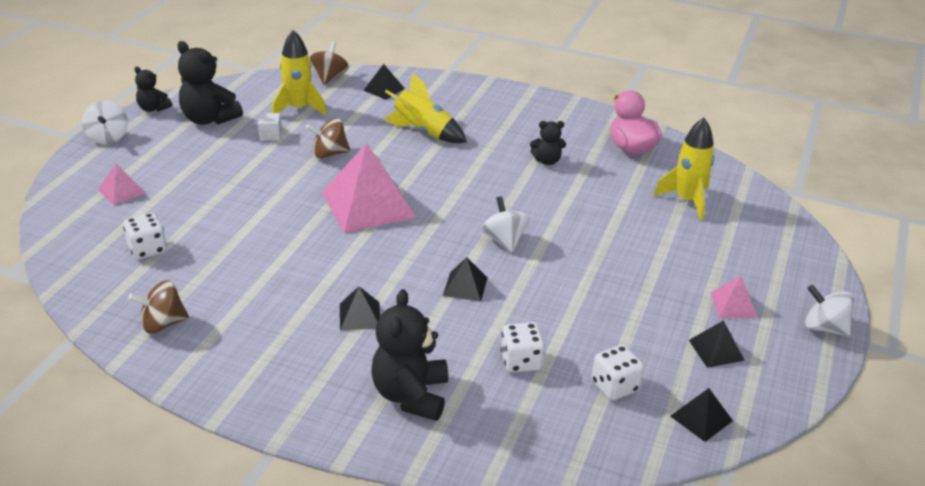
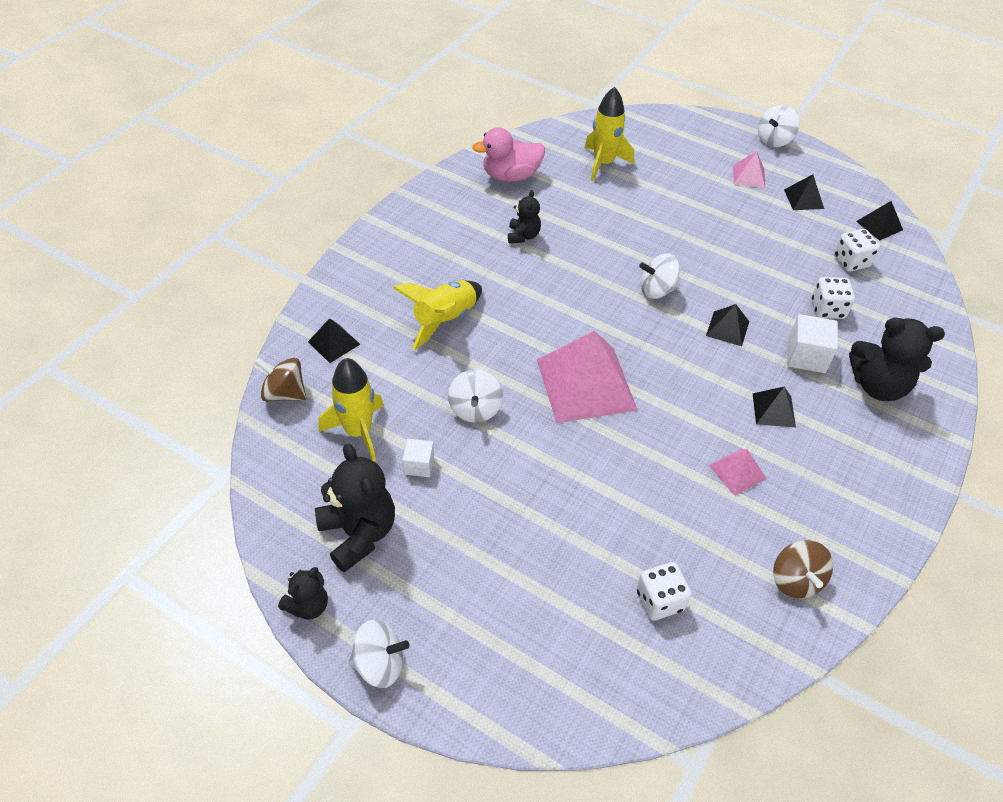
camera: 80 degrees left, 15 degrees up
(121, 191) = (527, 637): pink pyramid -> pink pyramid (737, 472)
(209, 119) = (358, 533): black teddy bear -> black teddy bear turned 75 degrees counterclockwise
(329, 153) = (475, 409): brown spinning top -> white spinning top
(441, 341) = (806, 356): none -> white cube

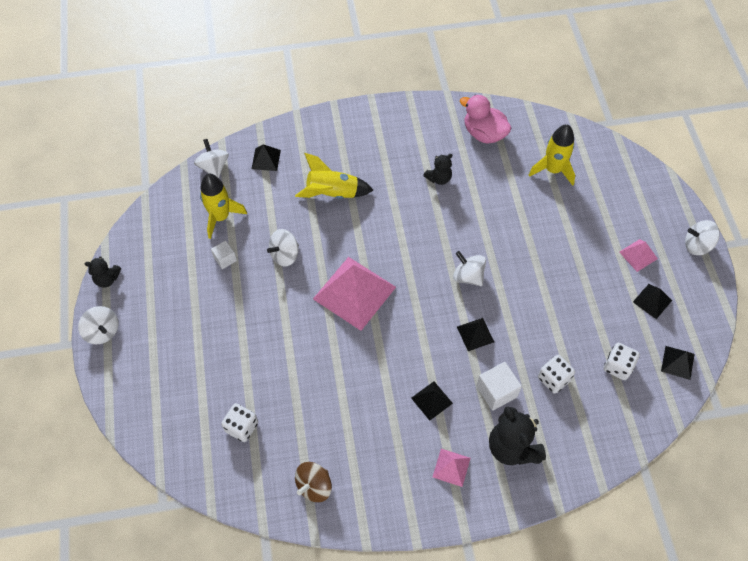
camera: 50 degrees right, 10 degrees up
(284, 393) = (213, 167): brown spinning top -> white spinning top
(358, 533) = (162, 266): black teddy bear -> none
(737, 472) = (364, 410): pink pyramid -> pink pyramid (451, 467)

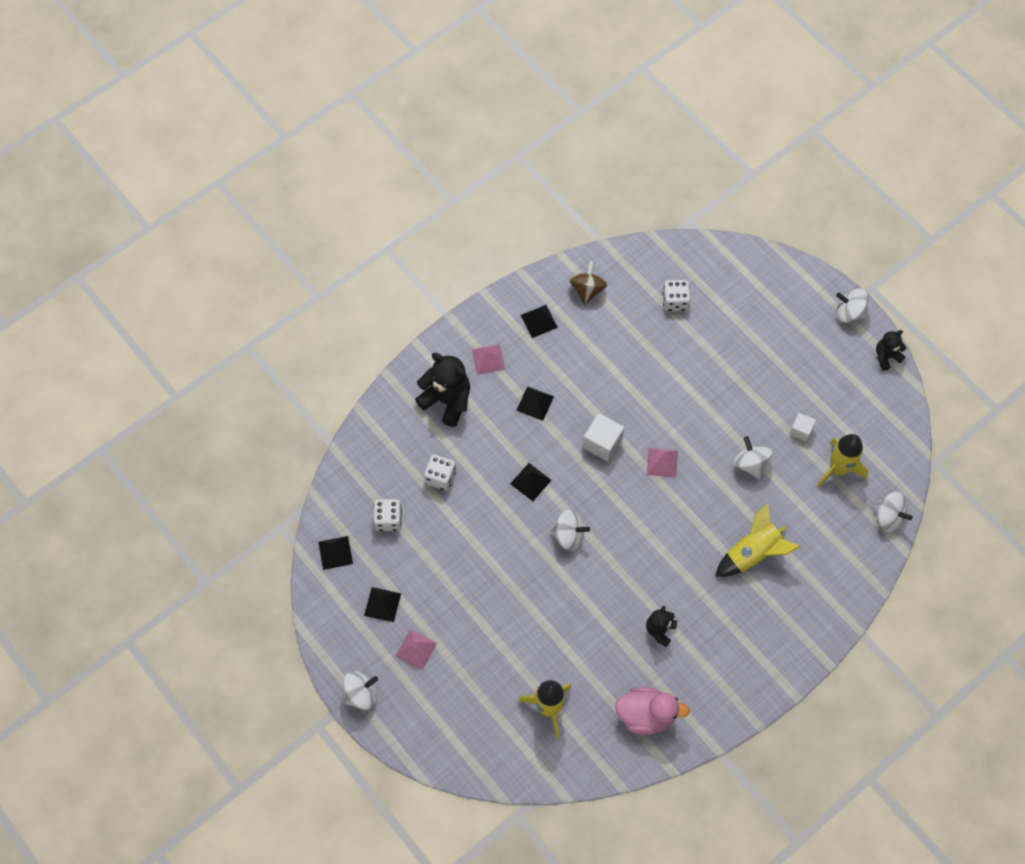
camera: 150 degrees right, 5 degrees up
(266, 159) = (845, 555): black pyramid -> black pyramid (539, 321)
(285, 255) = (750, 464): white spinning top -> white spinning top turned 45 degrees counterclockwise
(354, 292) = (662, 462): pink pyramid -> pink pyramid, size x0.47
(496, 391) = (484, 440): white cube -> white cube (602, 443)

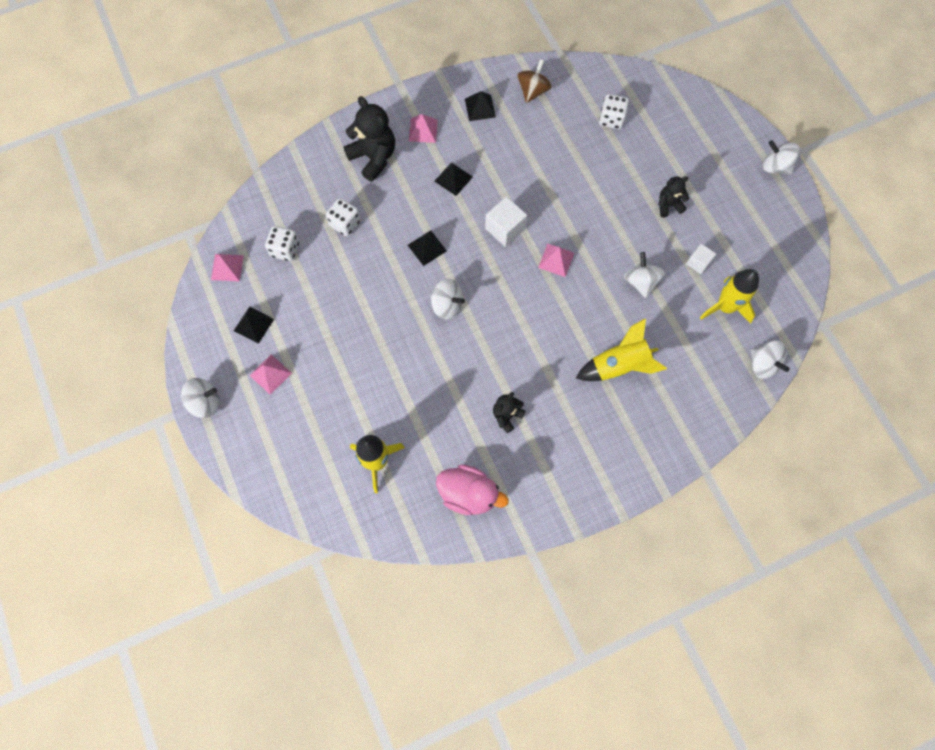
camera: 15 degrees right, 5 degrees up
(335, 552) = (227, 267): black pyramid -> pink pyramid
(886, 356) = (801, 215): black teddy bear -> black teddy bear (668, 205)

